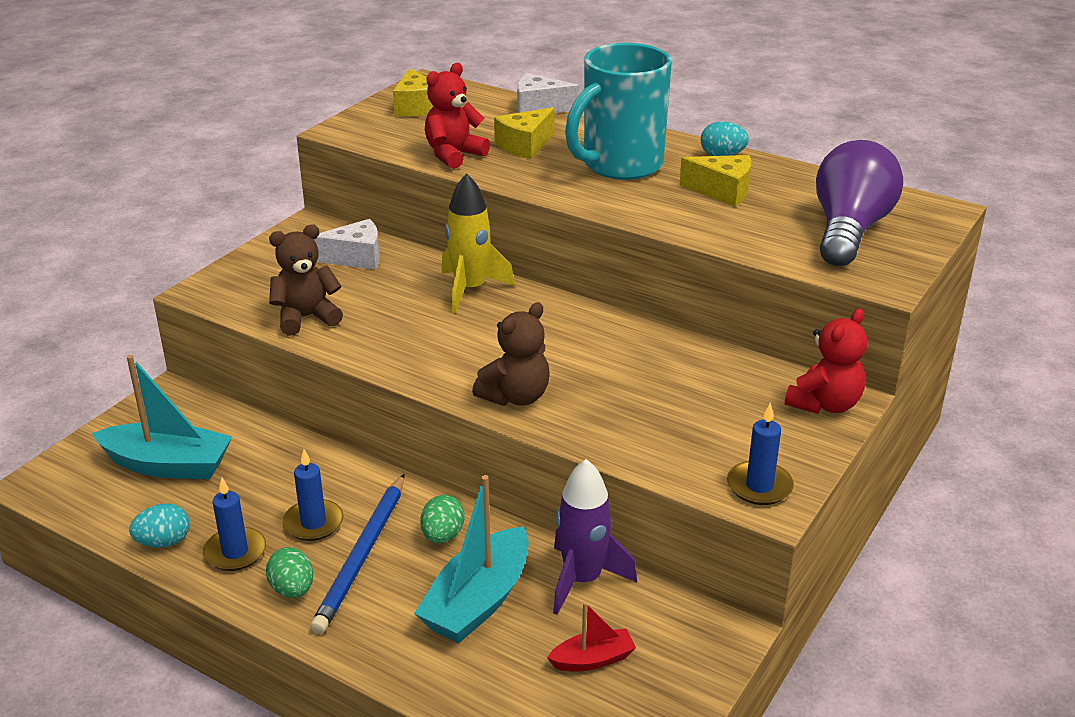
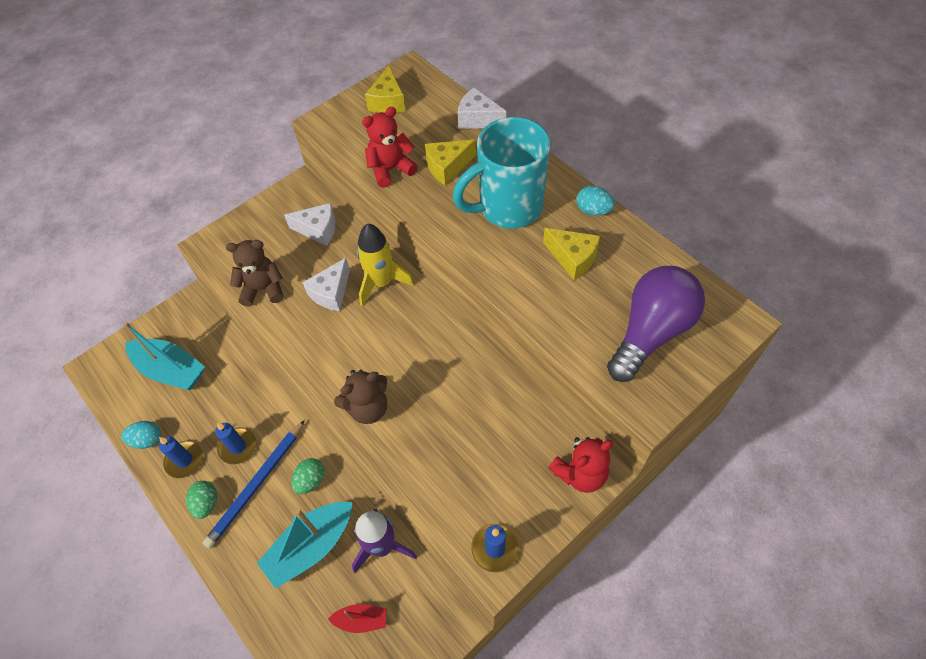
camera: 20 degrees right, 25 degrees up
(406, 307) = (331, 293): none -> white cheese

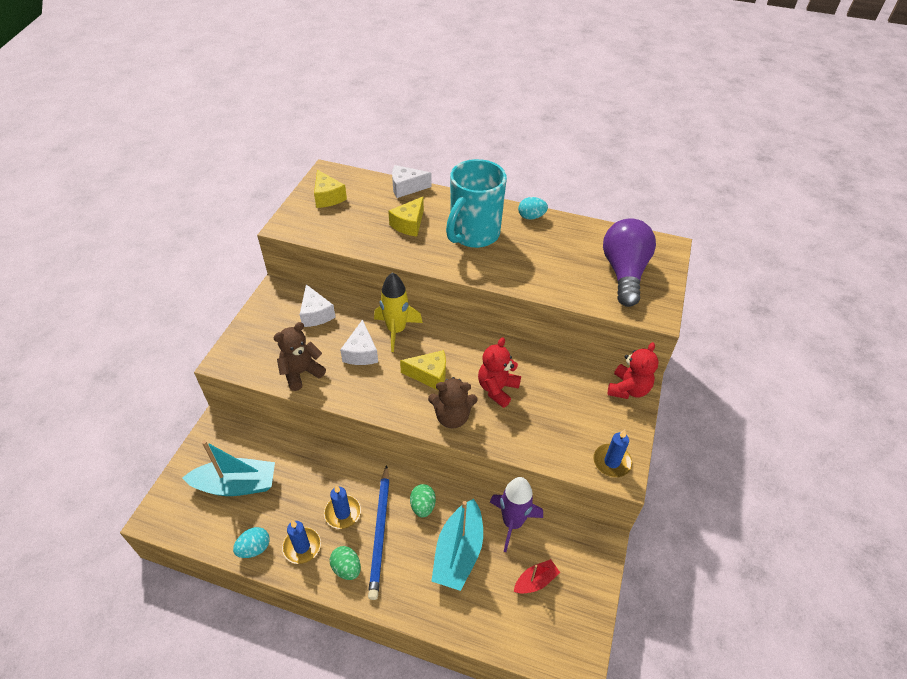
camera: 35 degrees left, 10 degrees down
(318, 230) = (316, 314): white cheese -> white cheese turned 90 degrees clockwise
(368, 408) = (452, 417): brown teddy bear -> brown teddy bear turned 60 degrees clockwise
(391, 169) = (367, 239): red teddy bear -> red teddy bear (497, 389)
(572, 258) = (541, 249): yellow cheese -> yellow cheese (429, 375)

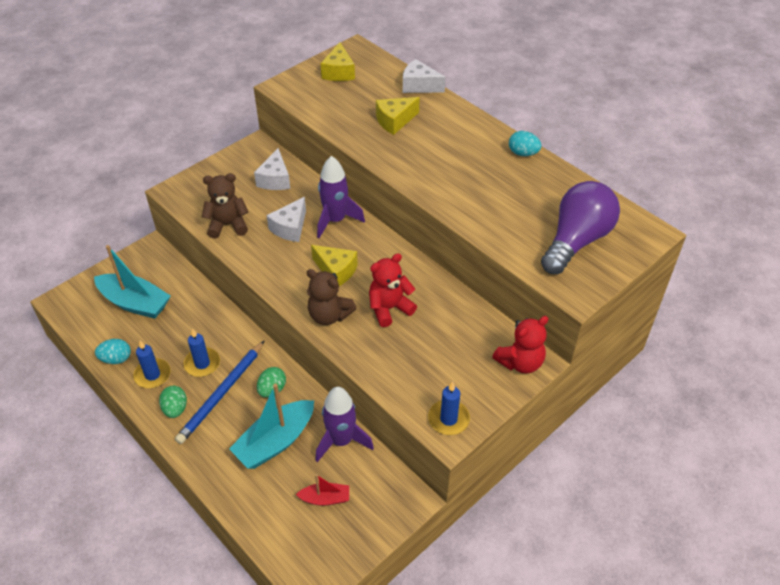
camera: 30 degrees right, 0 degrees up
(396, 330) = (335, 220): yellow rocket -> purple rocket
(473, 235) = (449, 151): turquoise mug -> none

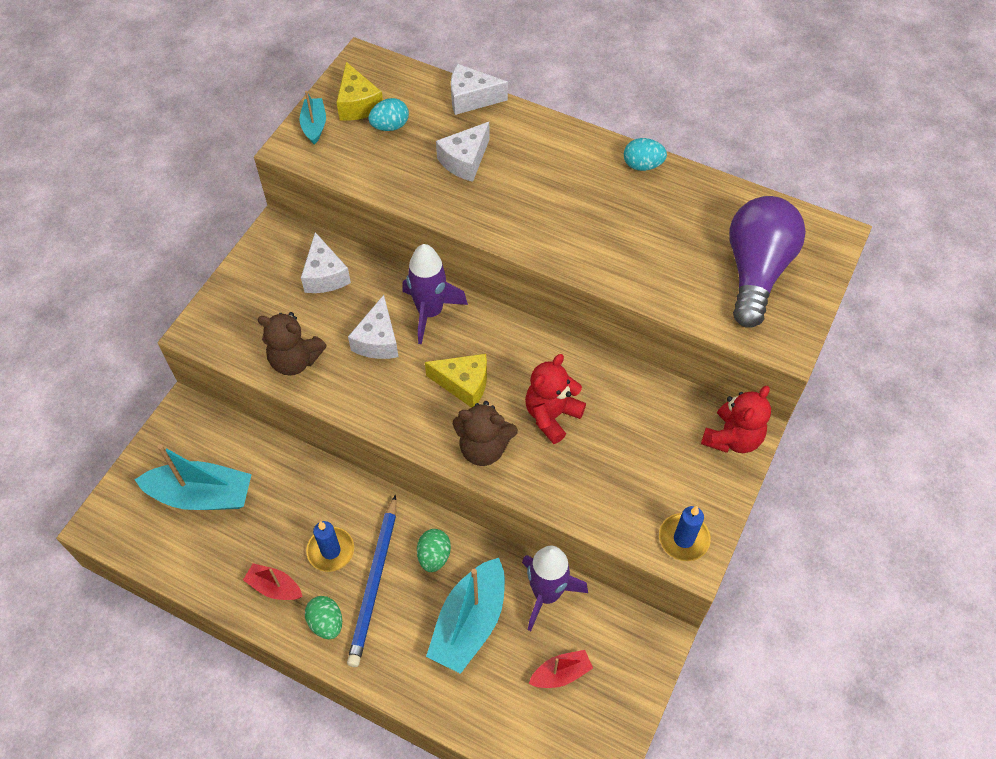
camera: 20 degrees left, 10 degrees up
(116, 359) = (216, 581): turquoise egg -> turquoise egg (390, 126)
(152, 375) = (274, 587): blue candle -> red boat
(228, 225) = (295, 360): brown teddy bear -> brown teddy bear turned 135 degrees counterclockwise
(303, 78) = (314, 126): none -> turquoise boat
(395, 121) = (465, 161): yellow cheese -> white cheese

